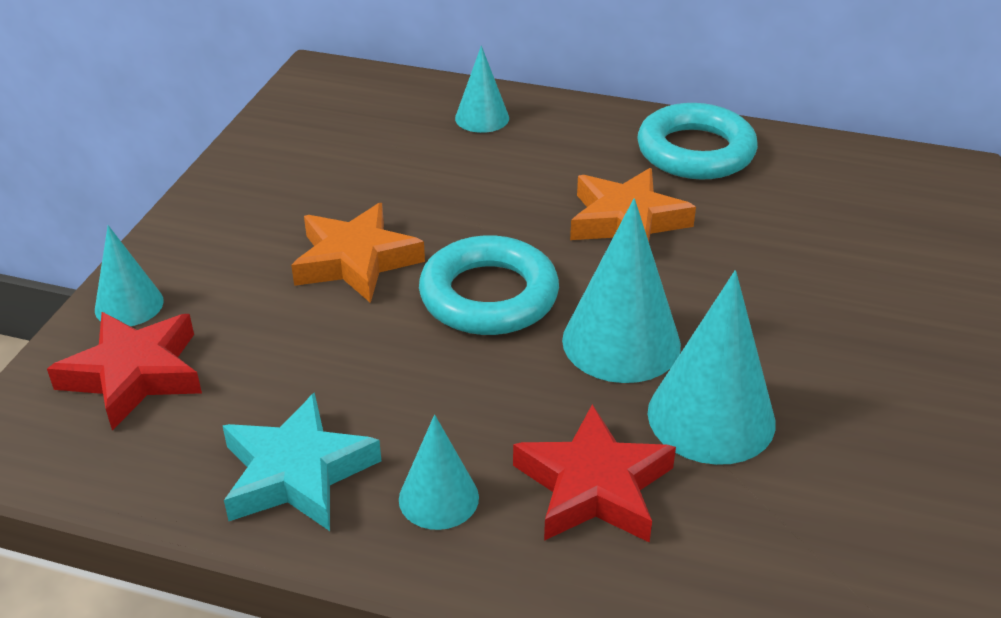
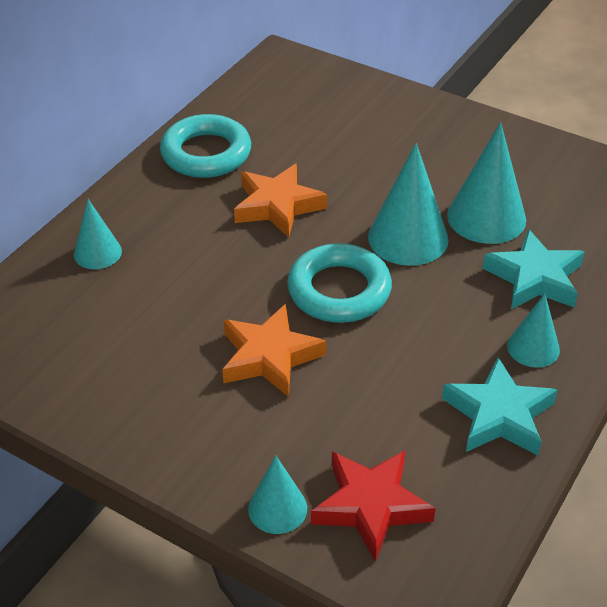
camera: 75 degrees left, 5 degrees up
(593, 486) = (534, 278): red star -> turquoise star

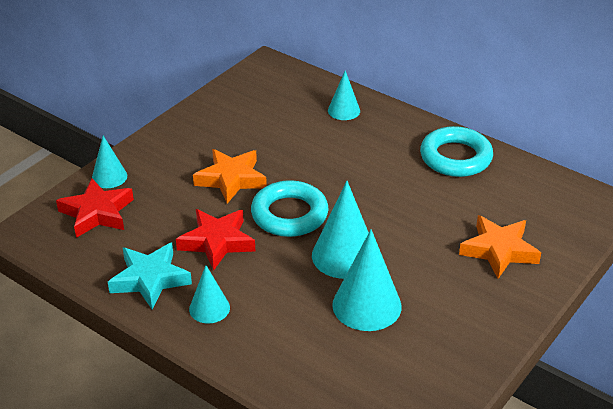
camera: 95 degrees right, 5 degrees down
(277, 206) = (389, 190): orange star -> orange star (499, 250)
(408, 355) = (217, 242): none -> red star
(534, 278) = (286, 323): turquoise star -> none

